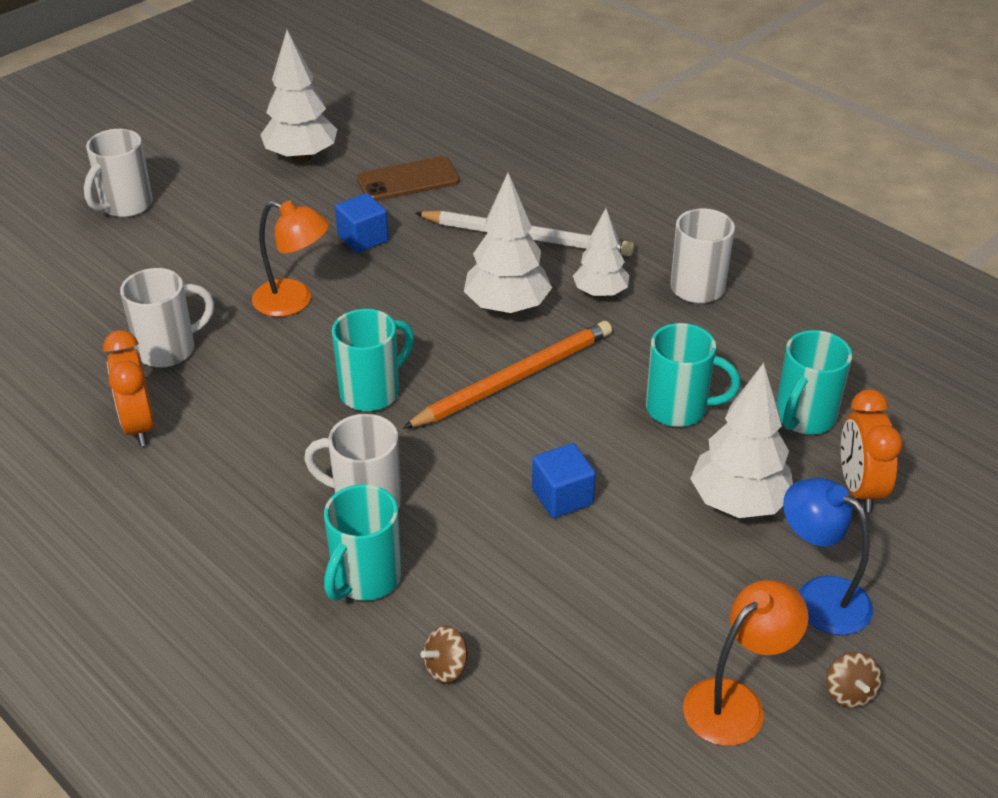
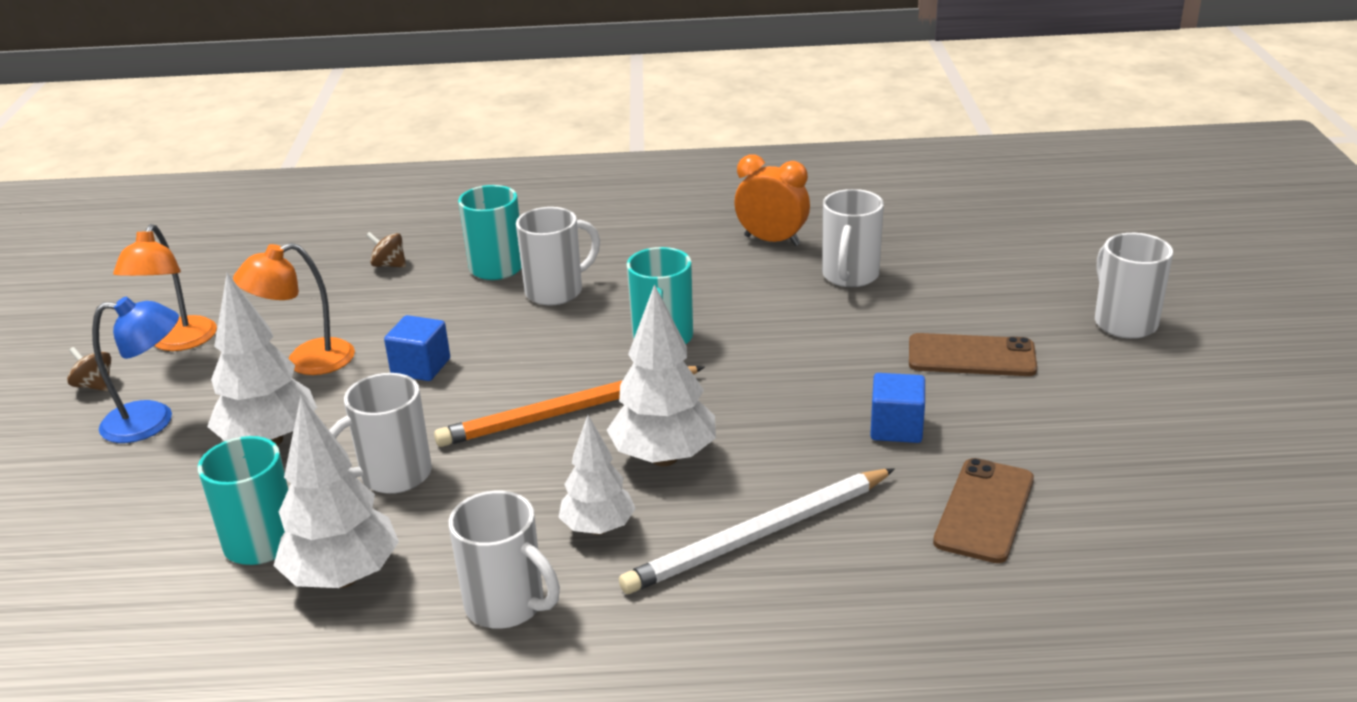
camera: 135 degrees right, 10 degrees down
(239, 246) = (971, 356): none -> brown phone
(294, 301) = (839, 351): orange lamp -> orange lamp (306, 361)
(301, 157) = (1123, 458): white tree -> white tree (343, 577)
(446, 667) = (389, 265): brown spinning top -> brown spinning top turned 75 degrees counterclockwise
(514, 379) = (568, 411): orange pencil -> orange pencil turned 60 degrees clockwise
(679, 409) = (393, 475): turquoise mug -> white mug
(859, 488) = (162, 512): orange clock -> none

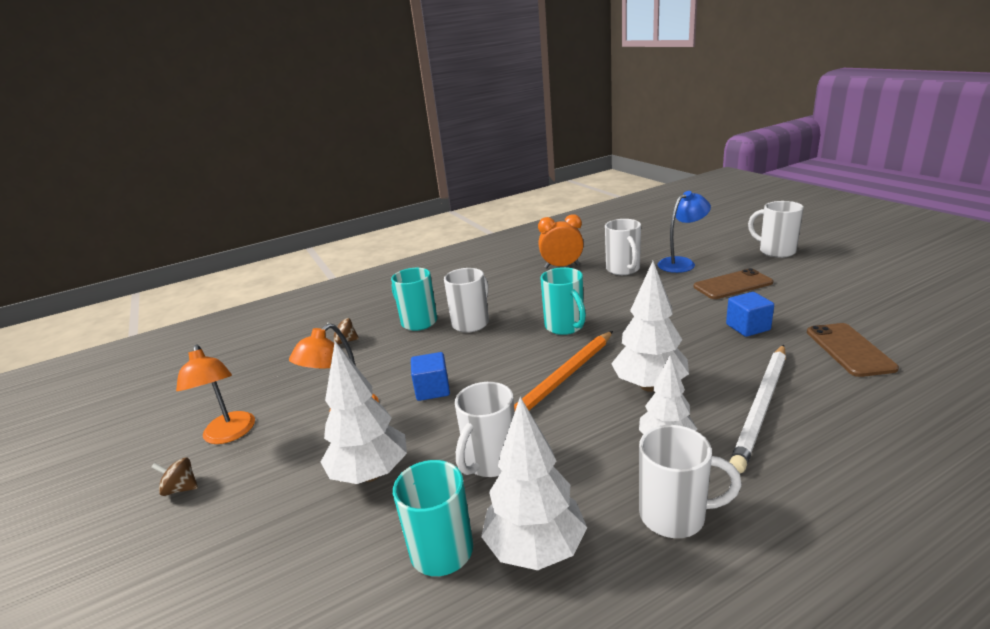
camera: 25 degrees left, 5 degrees down
(152, 421) = (257, 497): blue lamp -> blue lamp (682, 263)

